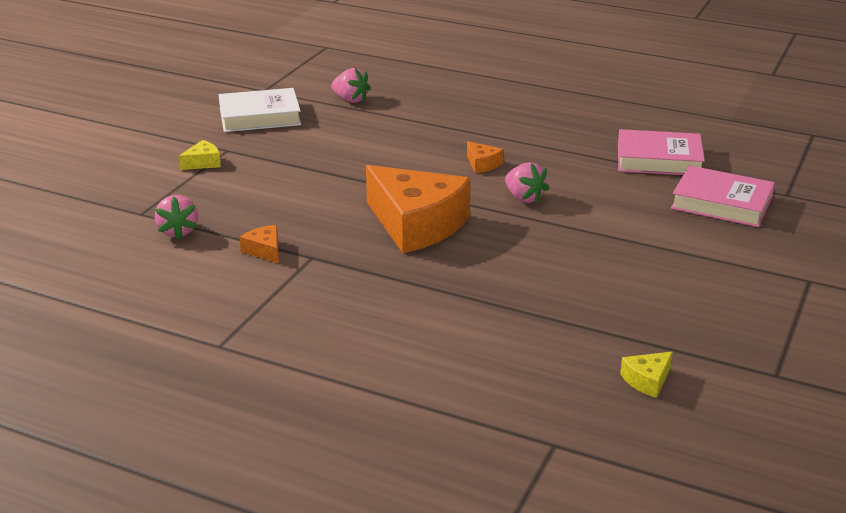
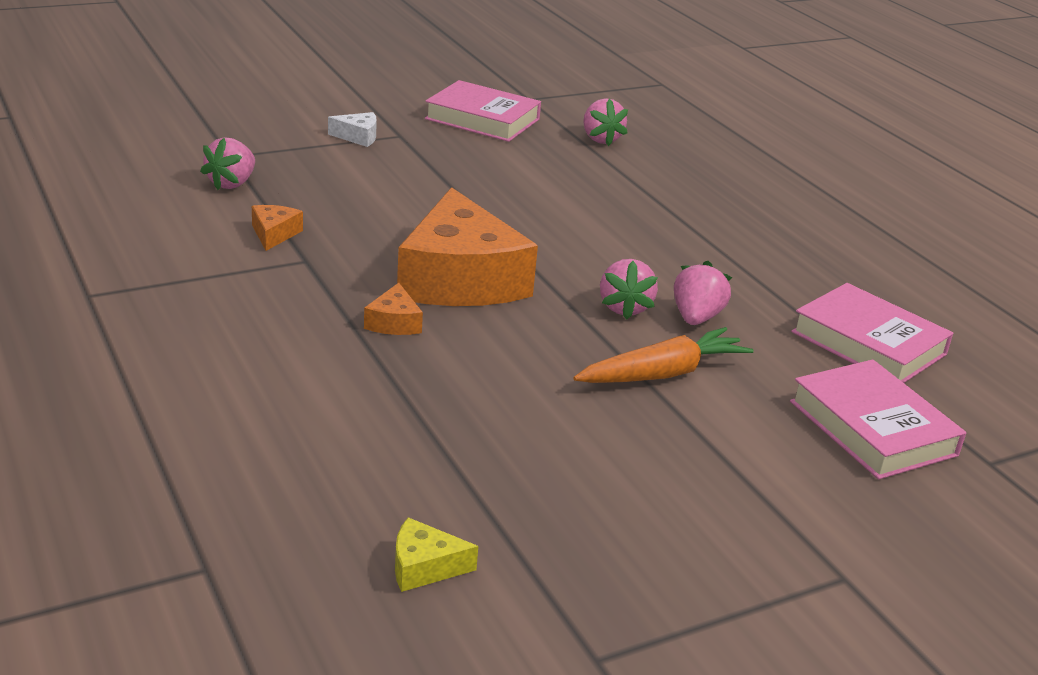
camera: 35 degrees right, 0 degrees up
(203, 163) = (358, 137): yellow cheese -> white cheese
(260, 116) = (482, 119): white book -> pink book
(482, 164) = (636, 255): orange cheese -> orange cheese (394, 322)
(565, 186) = (696, 318): none -> pink strawberry
(596, 224) = (663, 374): none -> orange carrot

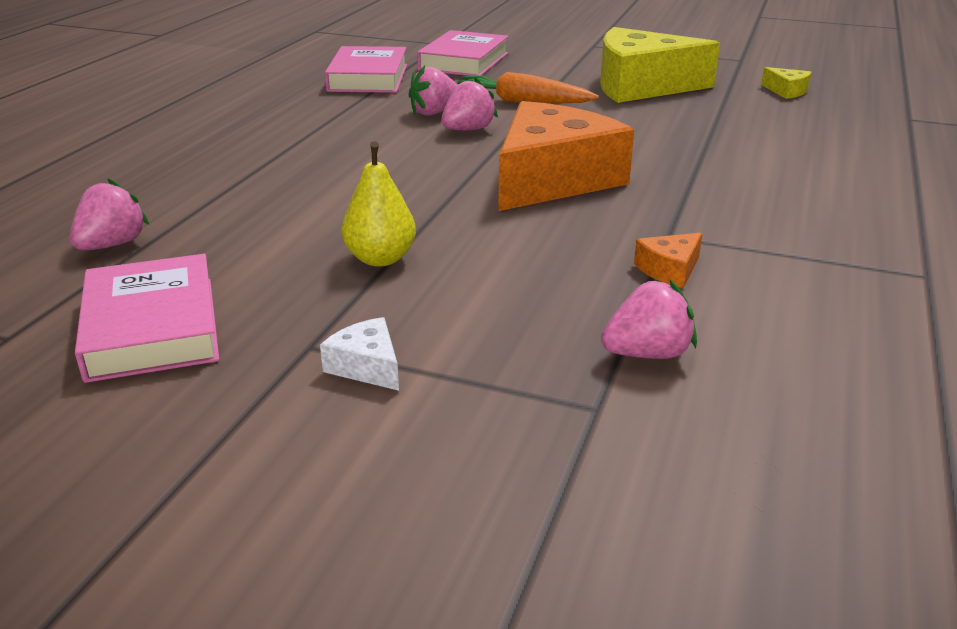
camera: 130 degrees left, 0 degrees up
(394, 322) = (655, 171): orange cheese -> none
(453, 180) = (380, 259): none -> yellow pear
(607, 477) = (641, 86): none -> yellow cheese

